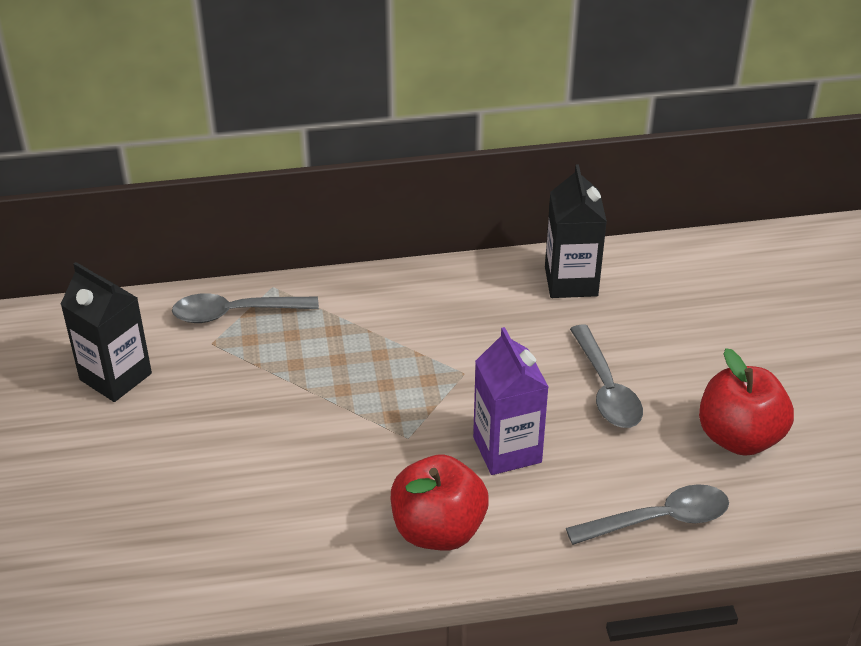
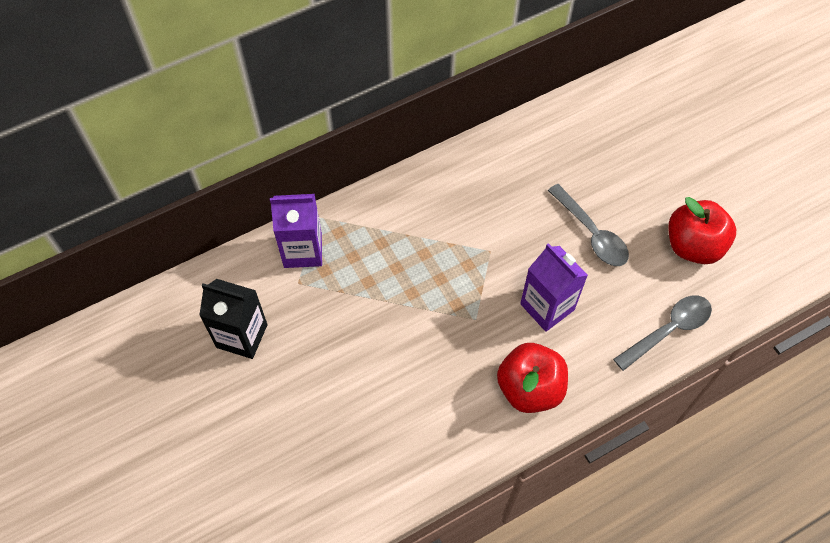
camera: 20 degrees left, 20 degrees up
(235, 313) = (303, 250): grey spoon -> purple carton
(571, 281) = (530, 146): black carton -> none

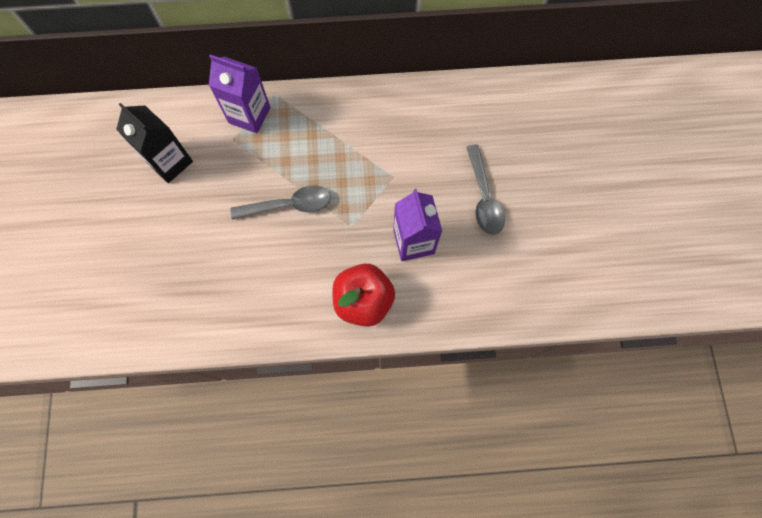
camera: 25 degrees right, 10 degrees up
(668, 330) = (502, 304): grey spoon -> grey spoon (289, 205)
(693, 245) = (564, 244): red apple -> none

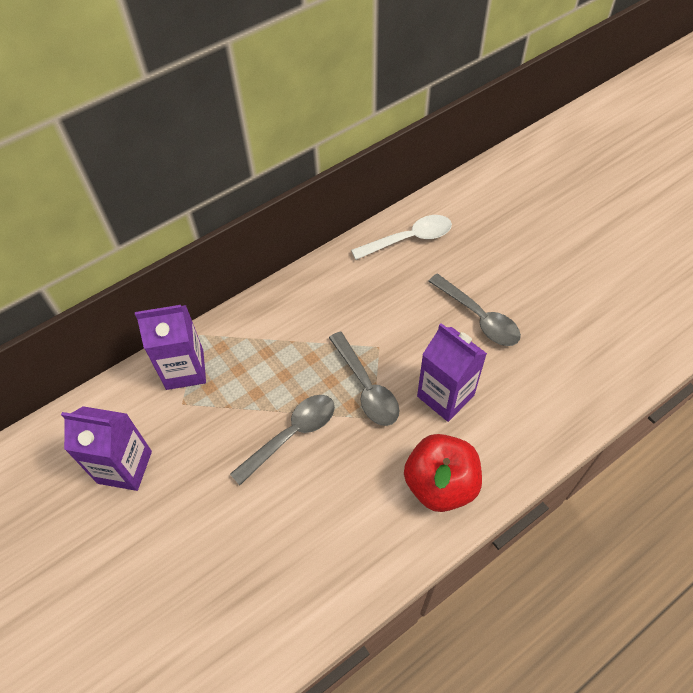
camera: 30 degrees left, 15 degrees down
(170, 162) = (125, 467): black carton -> purple carton
(363, 201) = (366, 387): none -> grey spoon
(478, 104) = (409, 239): none -> white spoon

